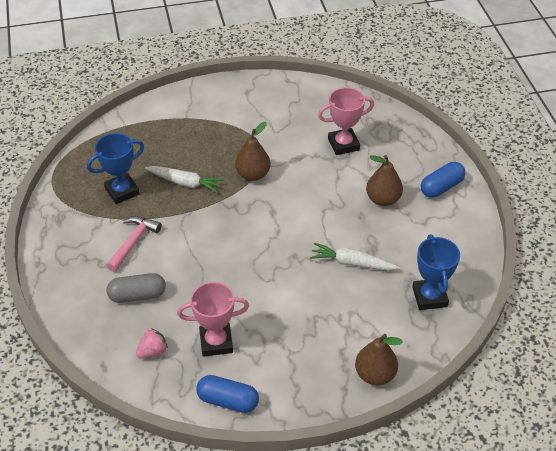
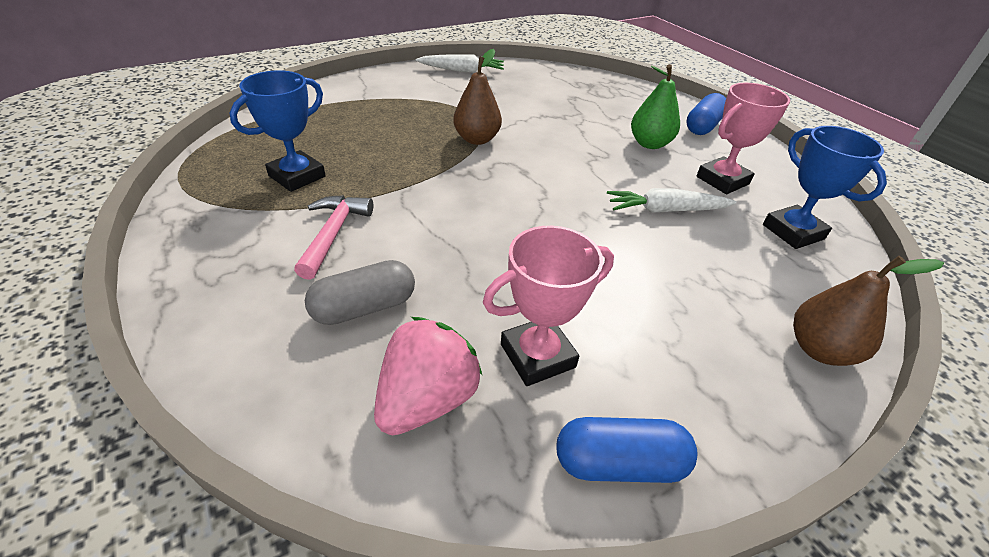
camera: 20 degrees left, 5 degrees down
(153, 351) = (427, 399): pink strawberry -> pink strawberry, size x1.72
(185, 183) = (389, 157): white carrot -> white carrot (462, 71)
(343, 144) = (567, 104): pink trophy -> pink trophy (722, 180)
(383, 199) = (649, 144): brown pear -> green pear

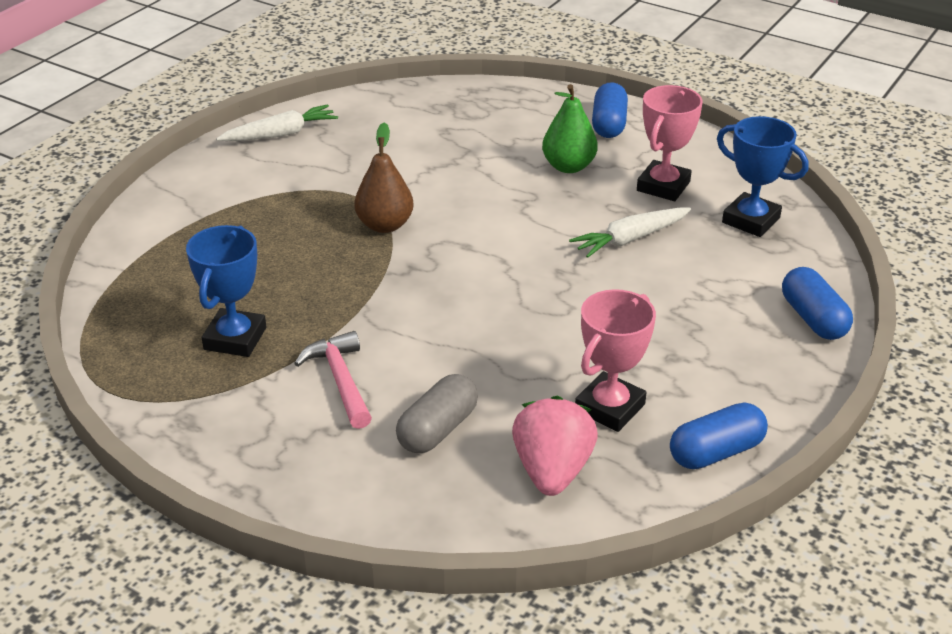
camera: 25 degrees left, 5 degrees down
(819, 349) = (813, 319): brown pear -> blue capsule

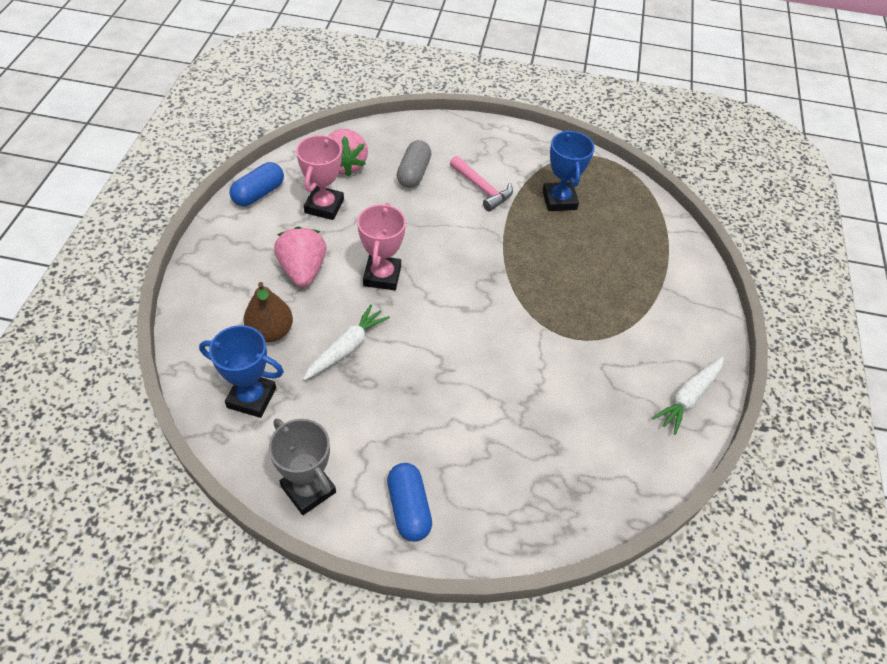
camera: 155 degrees right, 15 degrees up
(385, 225) = (533, 313): brown pear -> brown pear (271, 331)
(568, 166) = (424, 426): green pear -> none
(663, 186) = (334, 422): pink trophy -> pink trophy (382, 276)
(665, 328) = (303, 270): none -> pink strawberry
(700, 151) = (308, 489): none -> grey trophy
(813, 319) = (200, 303): blue capsule -> none

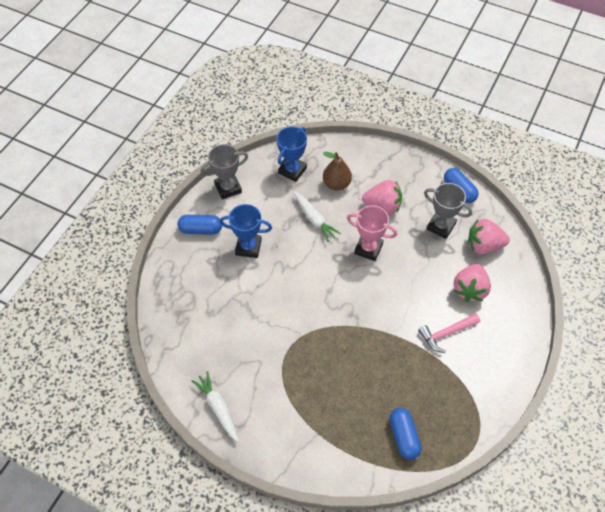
camera: 110 degrees right, 5 degrees up
(324, 206) = (441, 226): pink trophy -> grey trophy
(414, 173) = (469, 289): grey capsule -> pink strawberry
(559, 200) = (425, 388): blue trophy -> blue trophy (248, 247)
(623, 211) = (403, 436): none -> blue capsule

